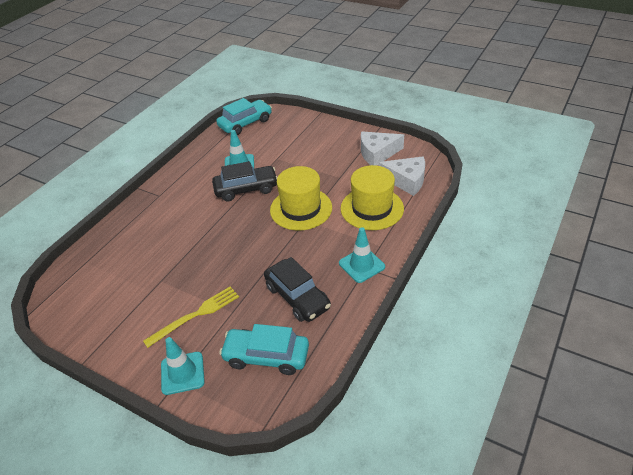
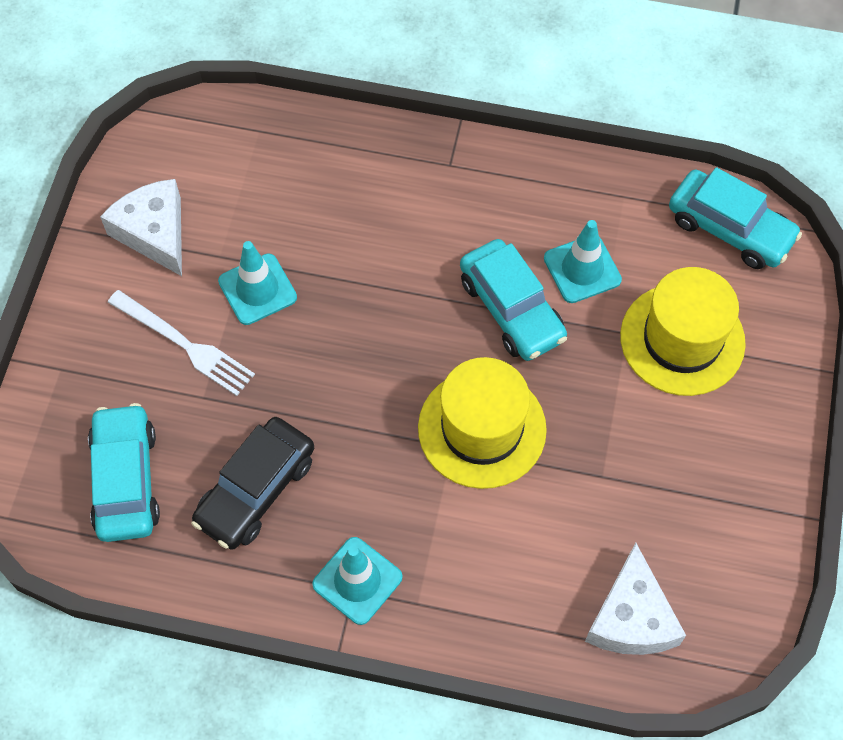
camera: 70 degrees right, 20 degrees up
(182, 373) = (74, 371): turquoise traffic cone -> turquoise traffic cone (257, 289)
(195, 315) = (184, 344): yellow fork -> white fork
(246, 189) = (511, 309): black car -> turquoise car
(372, 208) = (520, 564): yellow hat -> yellow hat (682, 339)
(377, 153) = (709, 535): white cheese -> white cheese (154, 233)

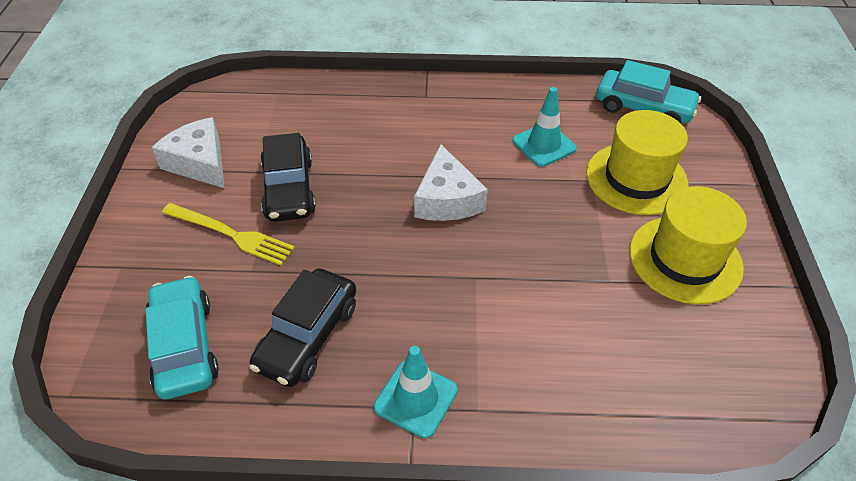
camera: 10 degrees left, 15 degrees down
(184, 344) = (231, 234): white fork -> yellow fork
(257, 289) = (289, 189): turquoise traffic cone -> black car
(482, 428) = (497, 260): yellow hat -> yellow hat (685, 259)
(511, 309) = (497, 176): turquoise car -> none
(631, 617) = (675, 390): white cheese -> white cheese (447, 199)

